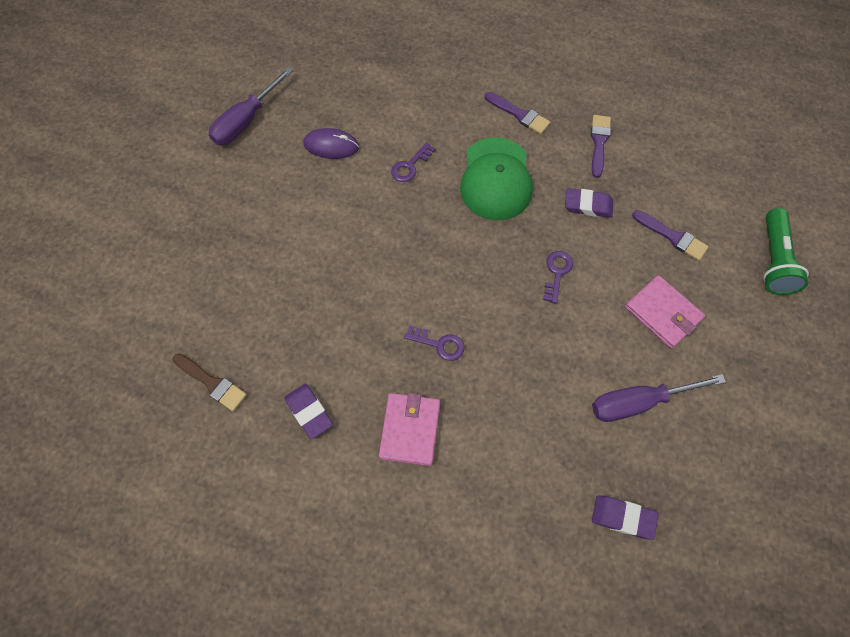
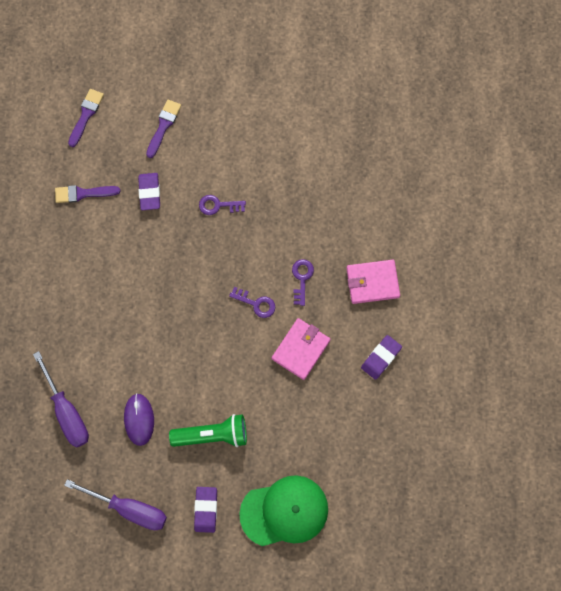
camera: 105 degrees left, 10 degrees up
(212, 383) = (380, 438): brown brush -> none
(410, 166) = (144, 344): purple key -> purple key (256, 303)
(496, 179) = (141, 269): green cap -> green cap (284, 511)
(519, 114) = (67, 264): purple brush -> purple brush (86, 115)
(623, 518) = (389, 133): purple eraser -> purple eraser (206, 509)
(637, 402) = (307, 134): purple screwdriver -> purple screwdriver (67, 412)
(662, 313) = (232, 125): pink wallet -> pink wallet (301, 349)
(773, 260) = (167, 53): green flashlight -> green flashlight (213, 434)

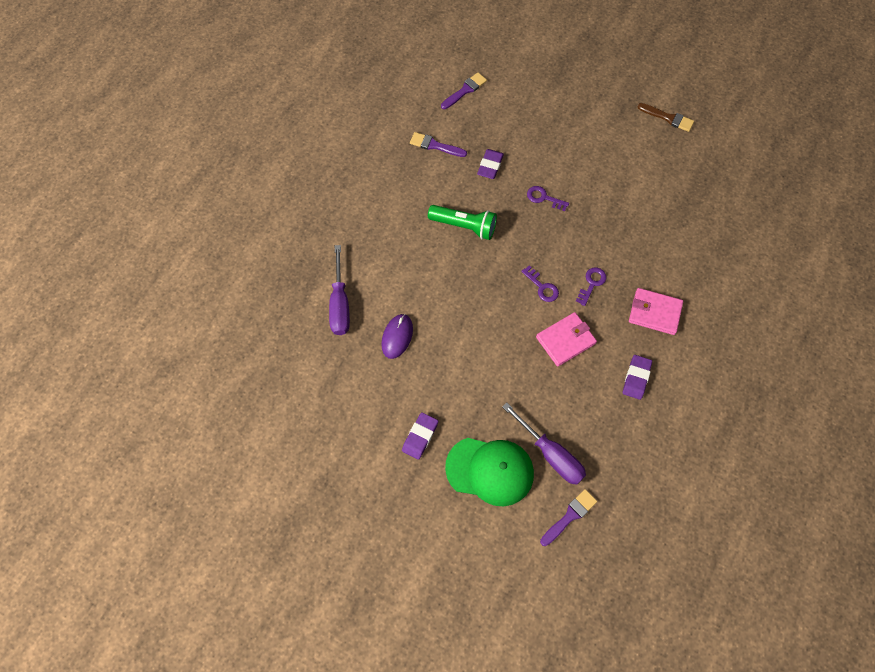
camera: 25 degrees right, 10 degrees down
(130, 508) = (354, 406): purple screwdriver -> purple screwdriver (551, 455)
(163, 126) = (525, 122): purple brush -> purple brush (570, 516)
(213, 434) = (455, 376): green flashlight -> green flashlight (464, 226)
(305, 60) = (668, 118): none -> brown brush
(381, 358) = (636, 378): purple eraser -> purple eraser turned 45 degrees counterclockwise

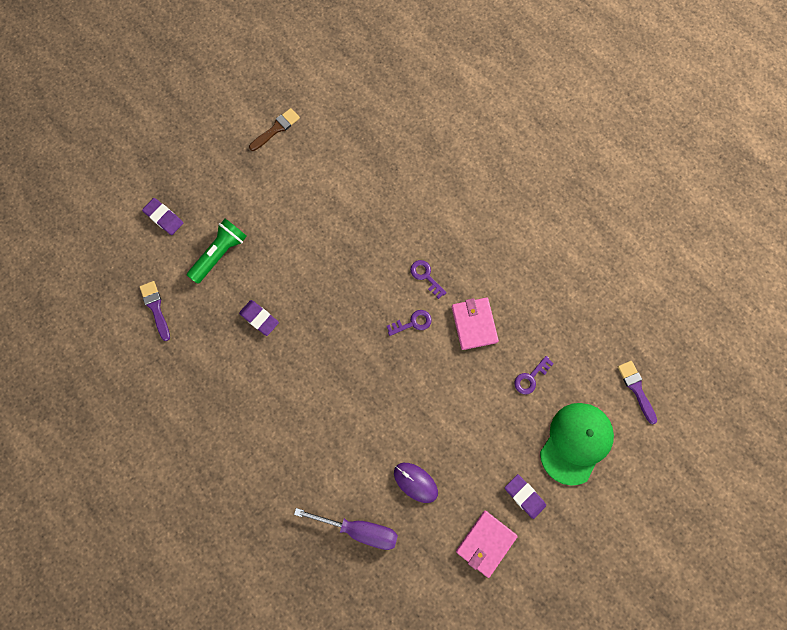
camera: 70 degrees left, 10 degrees up
(435, 145) = (211, 365): purple brush -> none
(464, 226) = (319, 371): green flashlight -> green flashlight (220, 253)
(544, 198) = (317, 281): purple key -> purple key (530, 377)
(551, 455) = (578, 382): purple screwdriver -> none
(636, 378) = (531, 278): purple eraser -> purple eraser (164, 217)
(654, 312) = (474, 234): pink wallet -> pink wallet (485, 543)

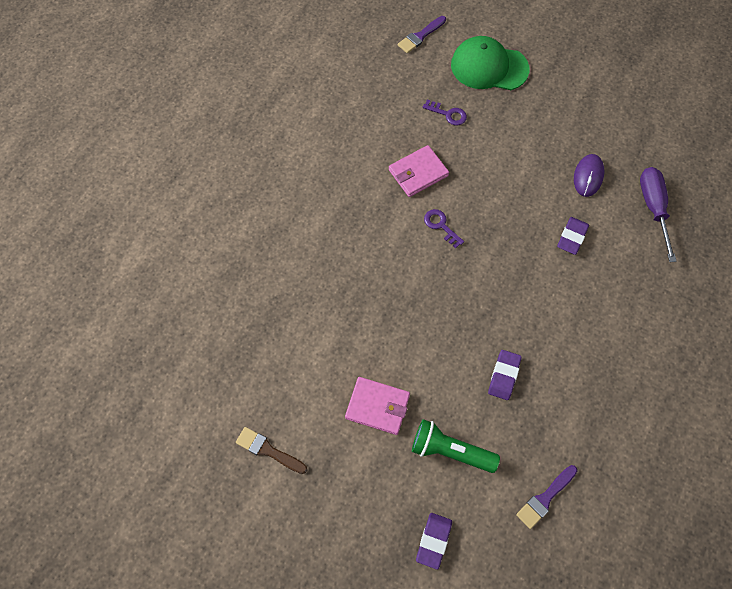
camera: 110 degrees left, 10 degrees down
(426, 276) = (387, 229): purple key -> none
(485, 543) = (607, 109): pink wallet -> pink wallet (377, 406)
(524, 496) = (553, 92): purple eraser -> purple eraser (572, 237)

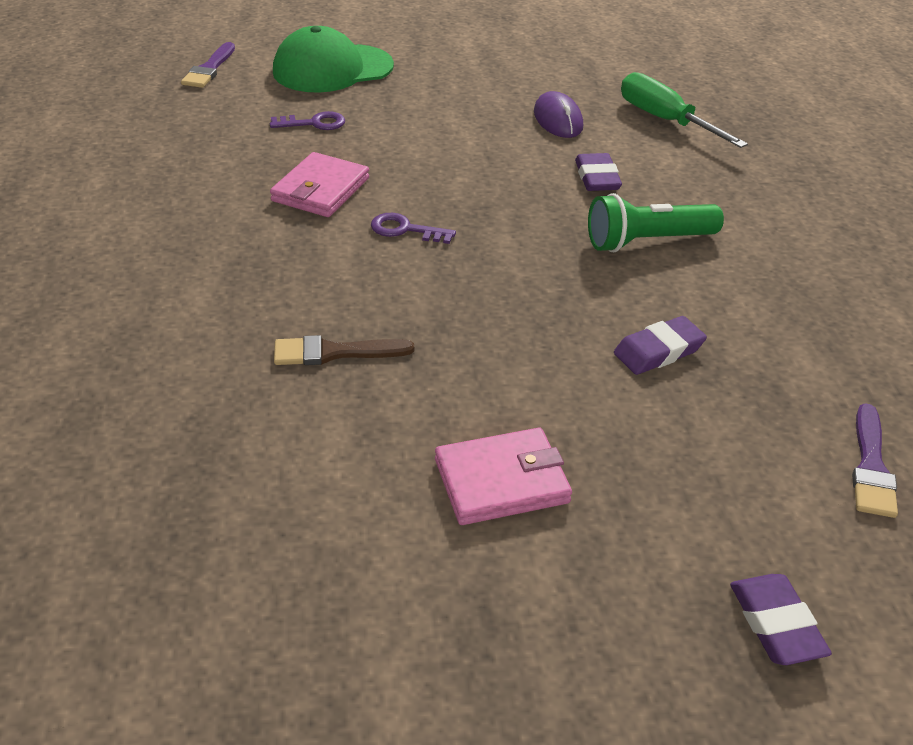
camera: 35 degrees left, 25 degrees down
(268, 450) = (349, 654): brown brush -> brown brush (334, 352)
(450, 451) = (674, 481): green flashlight -> green flashlight (647, 241)
(504, 376) = (658, 351): purple eraser -> purple eraser turned 75 degrees clockwise
(653, 207) = (664, 120): purple screwdriver -> green screwdriver

